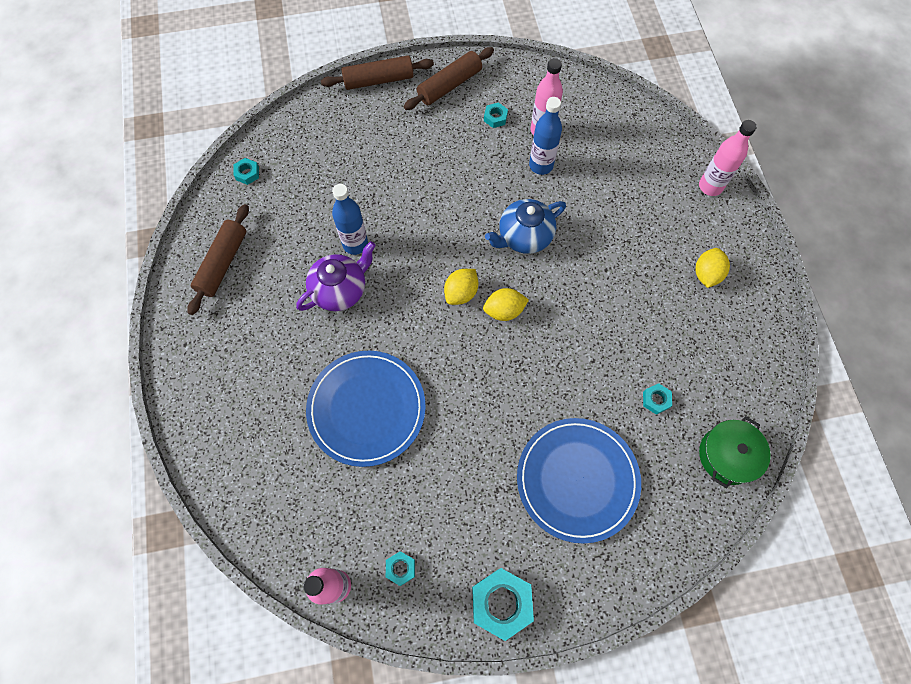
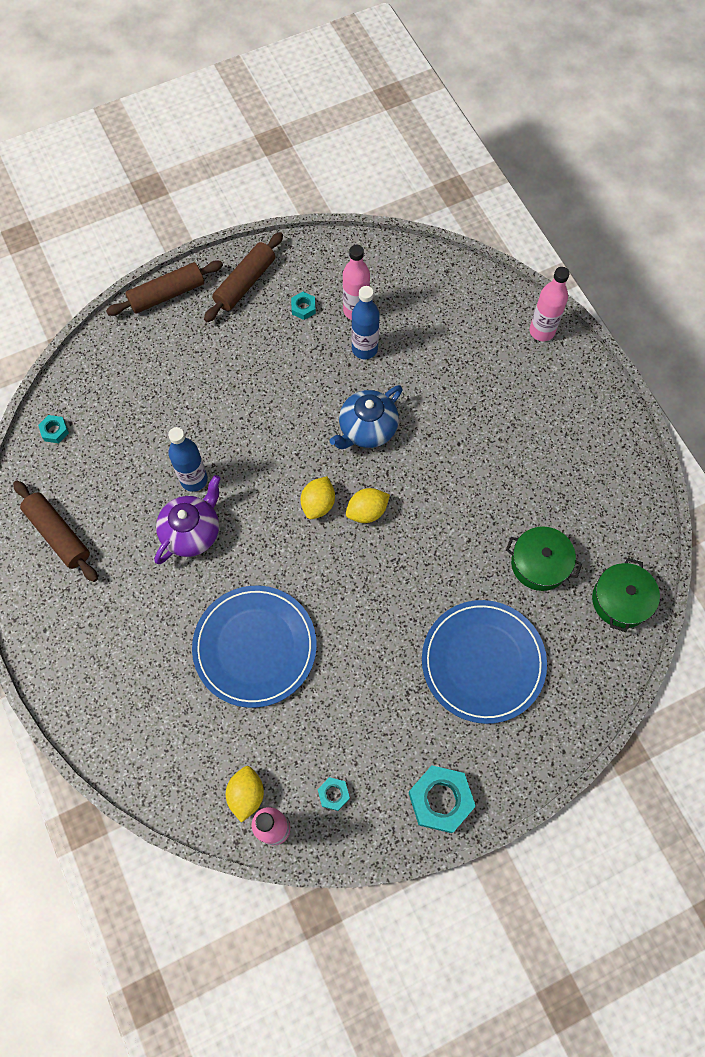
camera: 15 degrees left, 0 degrees up
(222, 263) = (58, 534): brown rolling pin -> brown rolling pin turned 45 degrees counterclockwise
(656, 400) = (539, 563): turquoise nut -> green pot
(706, 274) = (559, 424): yellow lemon -> yellow lemon (246, 794)

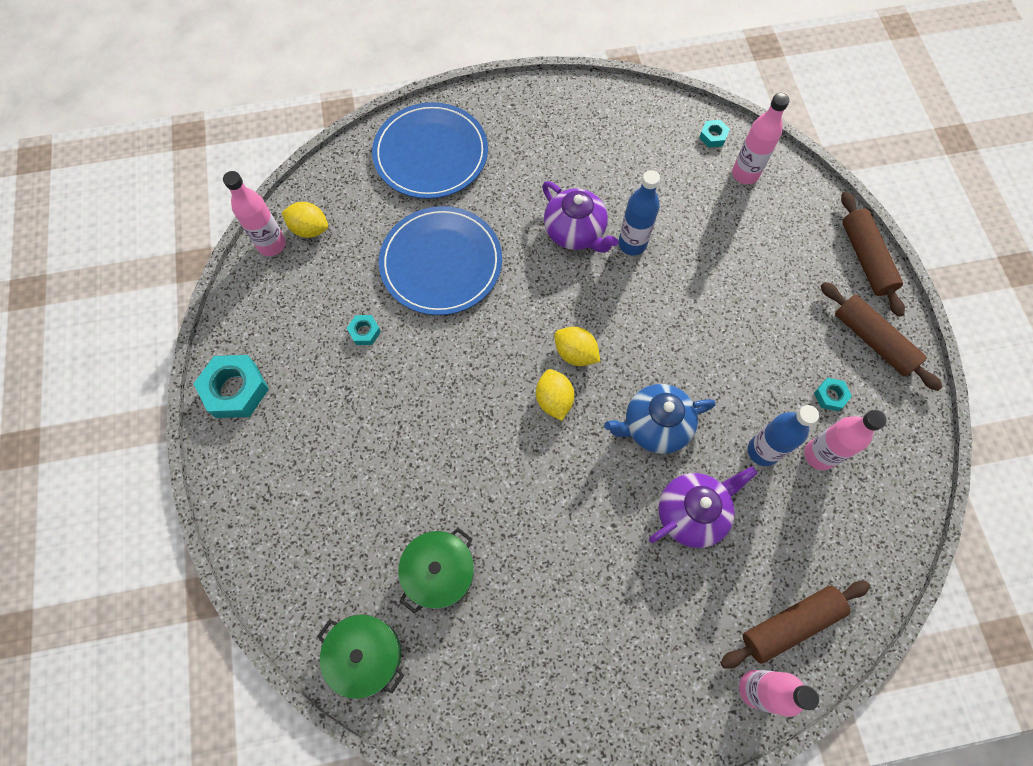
camera: 105 degrees right, 0 degrees up
(58, 534) = (602, 125): brown rolling pin -> brown rolling pin (790, 624)
(95, 397) = (745, 174): none -> pink bottle
(333, 794) = (280, 298): turquoise nut -> turquoise nut (364, 332)
(367, 429) = (654, 426): blue teapot -> blue teapot turned 75 degrees counterclockwise
(430, 390) = (692, 513): none -> purple teapot
(483, 662) = (351, 472): blue plate -> blue plate (431, 154)

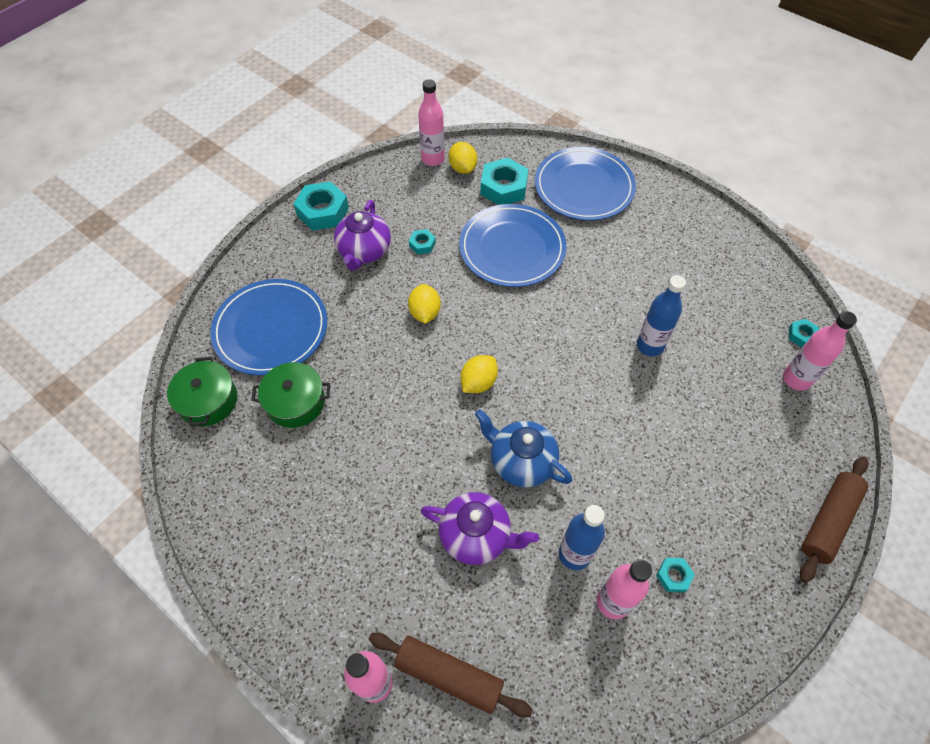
camera: 50 degrees right, 10 degrees down
(335, 539) = (271, 329): none -> blue plate
(367, 215) = (503, 187): none -> turquoise nut
(575, 232) = (619, 305): purple teapot -> purple teapot (364, 251)
(575, 353) = (526, 371): yellow lemon -> yellow lemon (425, 313)
(873, 340) = (759, 578): brown rolling pin -> none

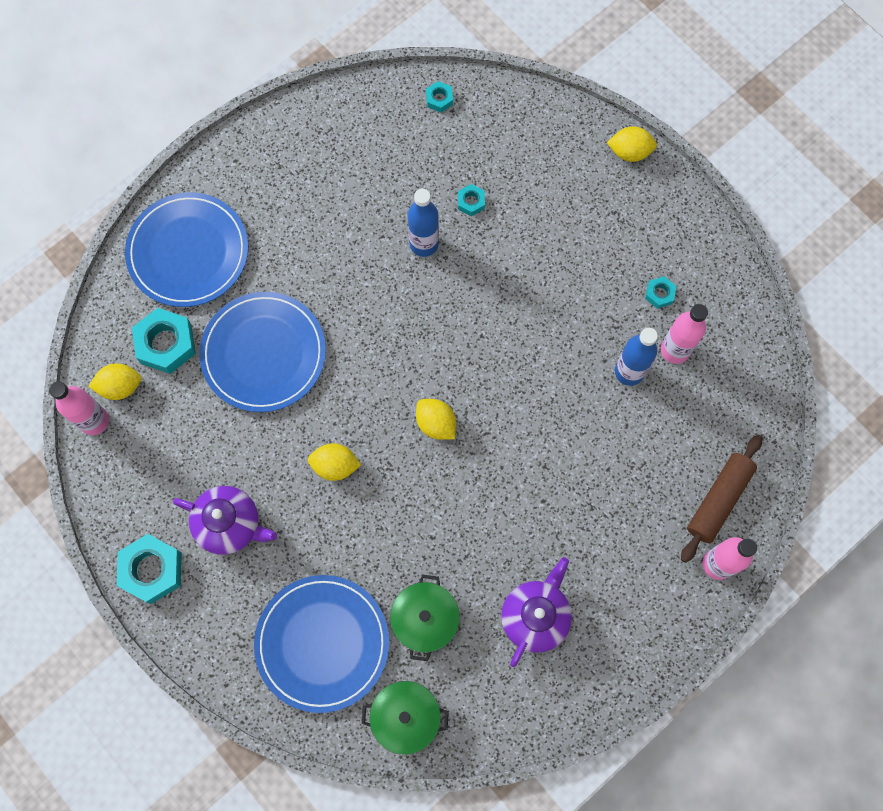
camera: 80 degrees left, 15 degrees up
(422, 244) = (234, 454): turquoise nut -> turquoise nut (471, 202)
(476, 536) = (600, 455): purple teapot -> purple teapot (535, 616)
(521, 461) = (531, 399): blue teapot -> none
(796, 379) = (487, 123): pink bottle -> none
(828, 521) = (629, 152): brown rolling pin -> yellow lemon

